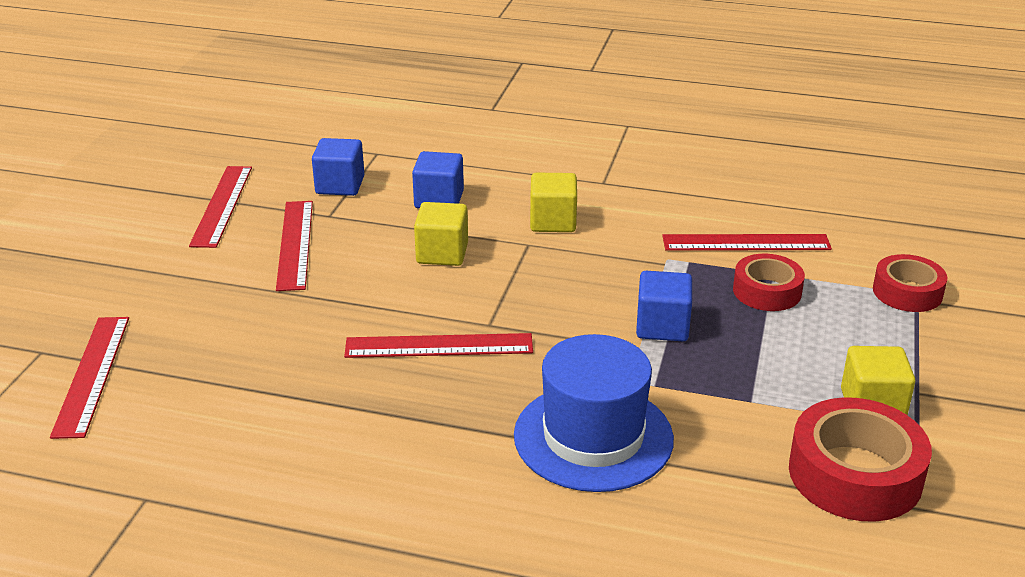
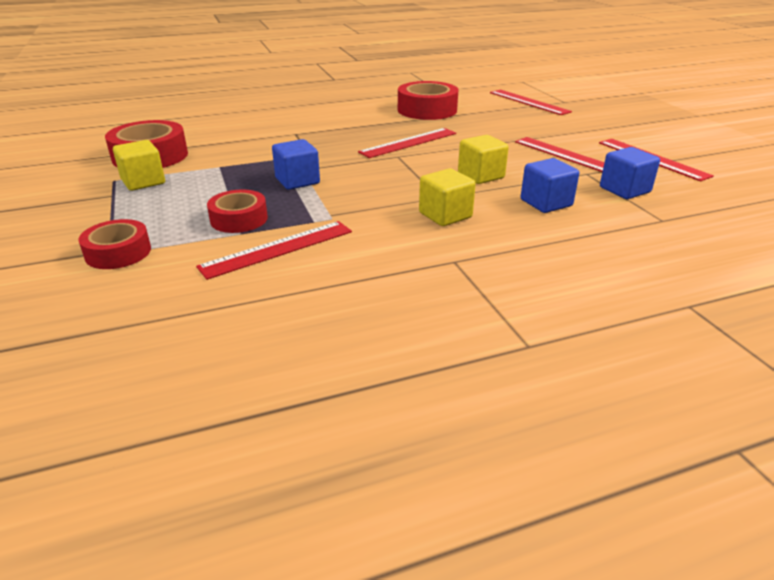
camera: 145 degrees right, 0 degrees up
(285, 426) = (427, 110): none -> red tape
(593, 437) = (292, 137): blue hat -> none

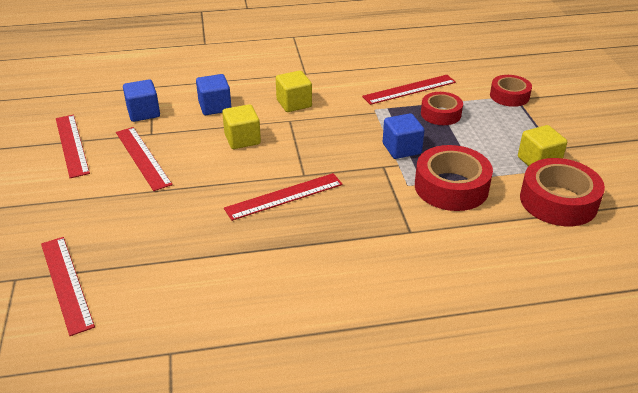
camera: 170 degrees left, 5 degrees up
(427, 110) = (227, 275): red tape -> red tape (451, 187)

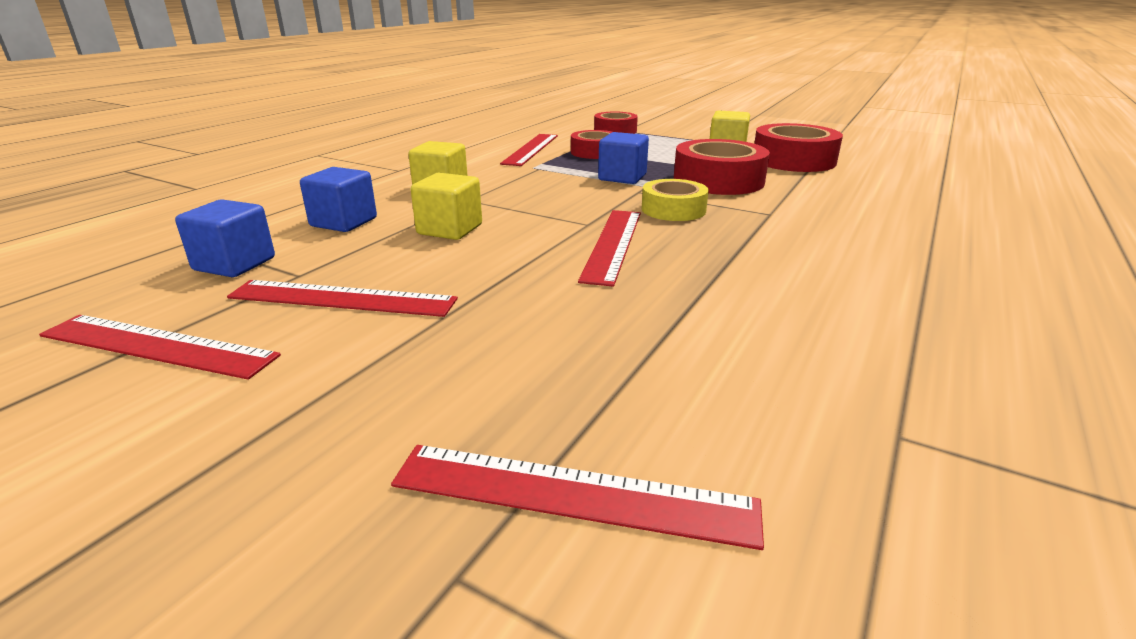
camera: 50 degrees left, 10 degrees down
(366, 193) = (673, 209): none -> yellow tape

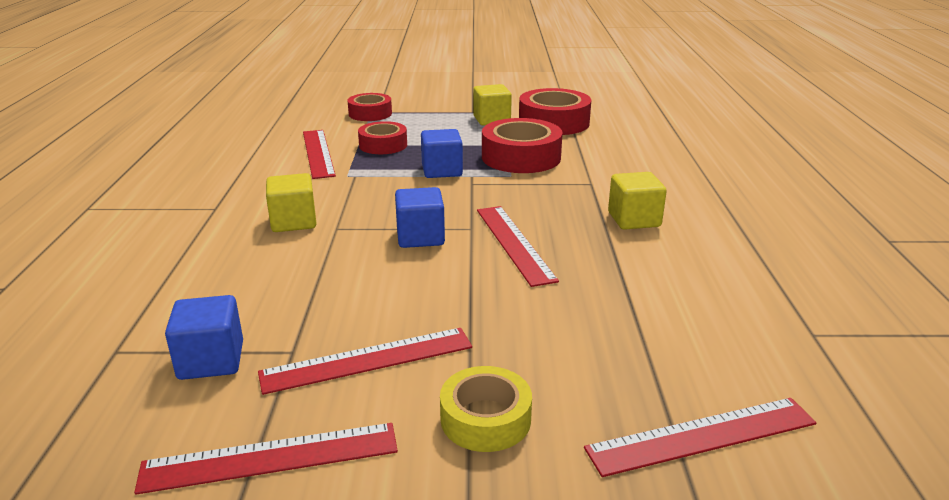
camera: 30 degrees left, 0 degrees up
(343, 222) = (251, 284): blue cube -> blue cube (420, 237)
(450, 229) = (364, 265): yellow cube -> yellow cube (634, 219)
(673, 209) = (520, 196): yellow tape -> yellow tape (485, 419)

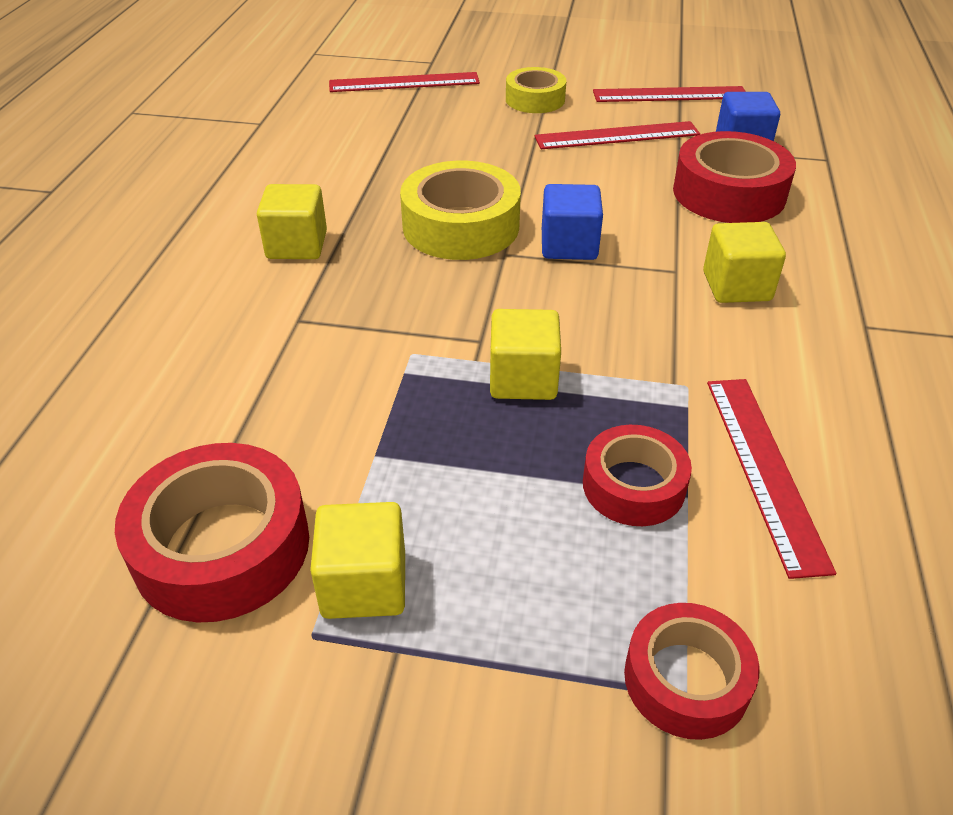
camera: 170 degrees left, 15 degrees up
(442, 170) = (523, 379): blue cube -> yellow cube
(514, 243) = (461, 226): red ruler -> yellow tape
(521, 157) = (370, 404): red tape -> red tape (729, 193)

